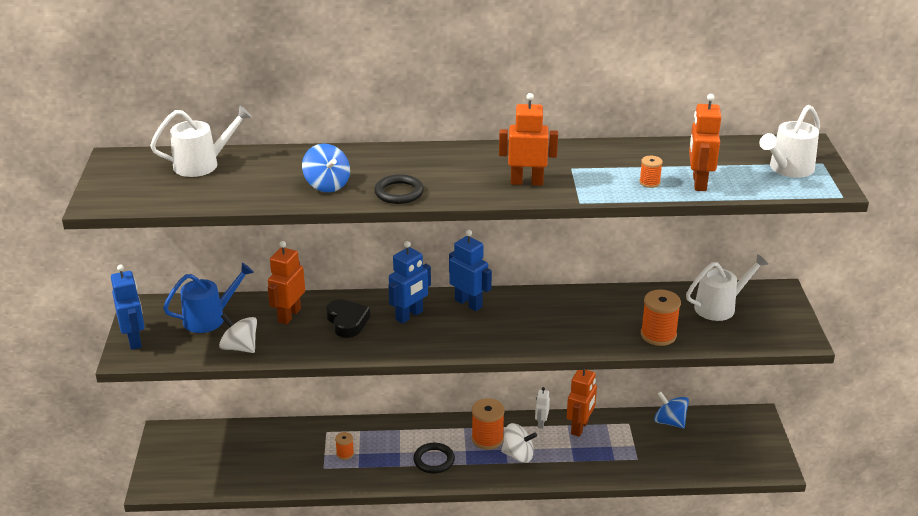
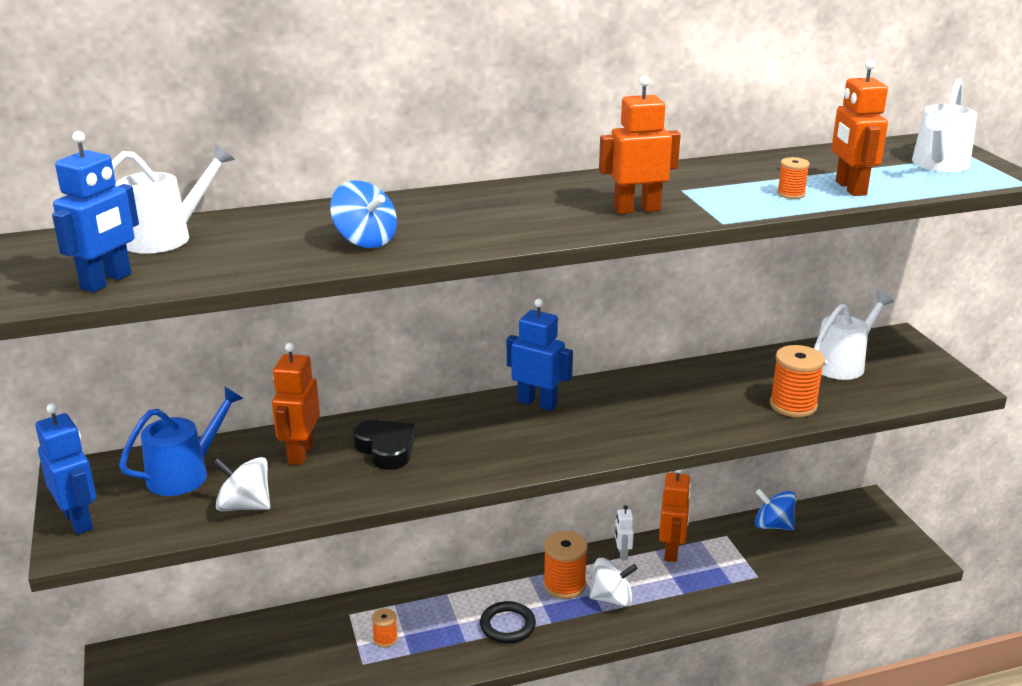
camera: 15 degrees left, 5 degrees down
(399, 192) = (473, 238): black ring -> none
(409, 315) = (467, 429): blue robot -> blue robot (107, 281)

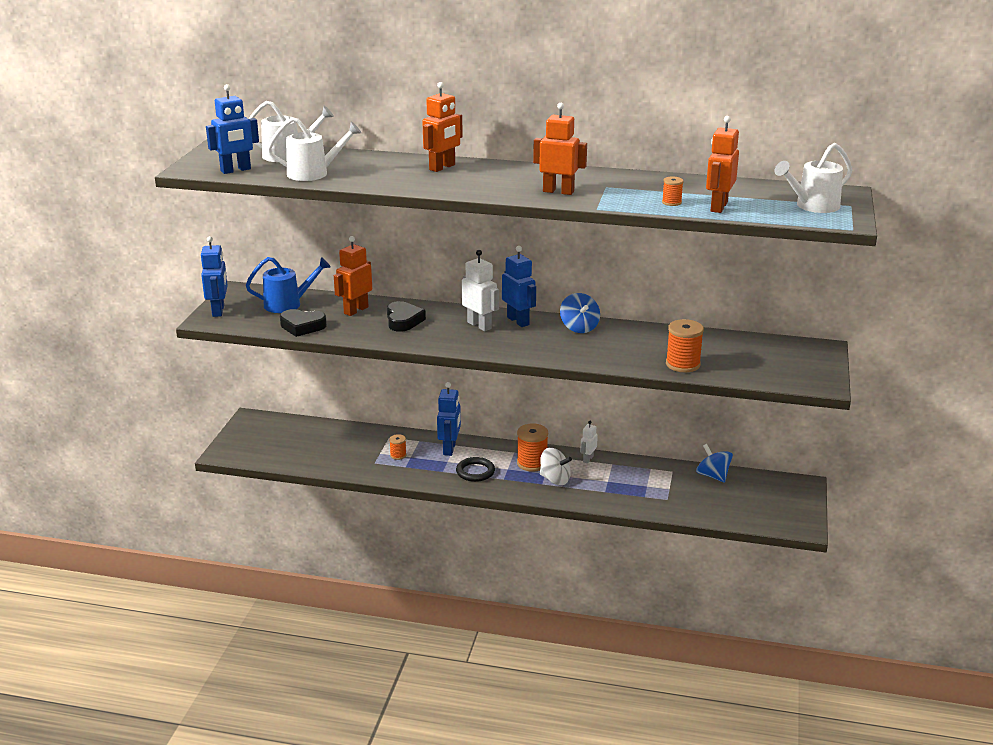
camera: 30 degrees right, 0 degrees up
(245, 506) = (302, 326): white spinning top -> black heart
(365, 240) = (382, 177): blue spinning top -> blue spinning top (579, 327)
(445, 602) = (449, 449): none -> blue robot
(496, 425) = (479, 325): none -> white robot
(671, 551) = (623, 467): orange robot -> orange robot (442, 167)
(843, 364) = (755, 352): white watering can -> white watering can (313, 173)

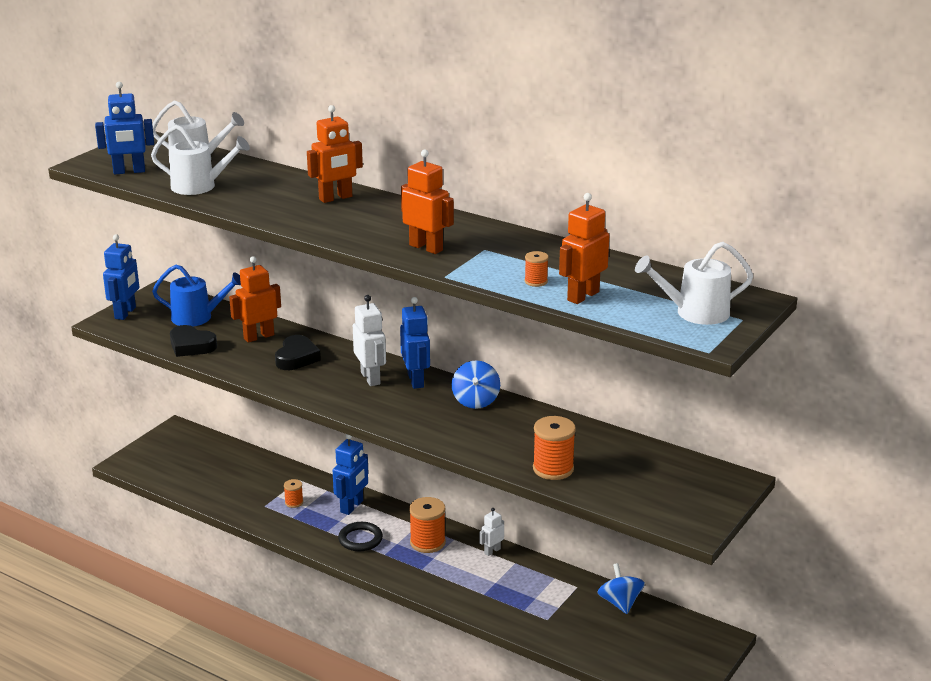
camera: 20 degrees right, 0 degrees up
(555, 479) = (439, 567): white spinning top -> none

